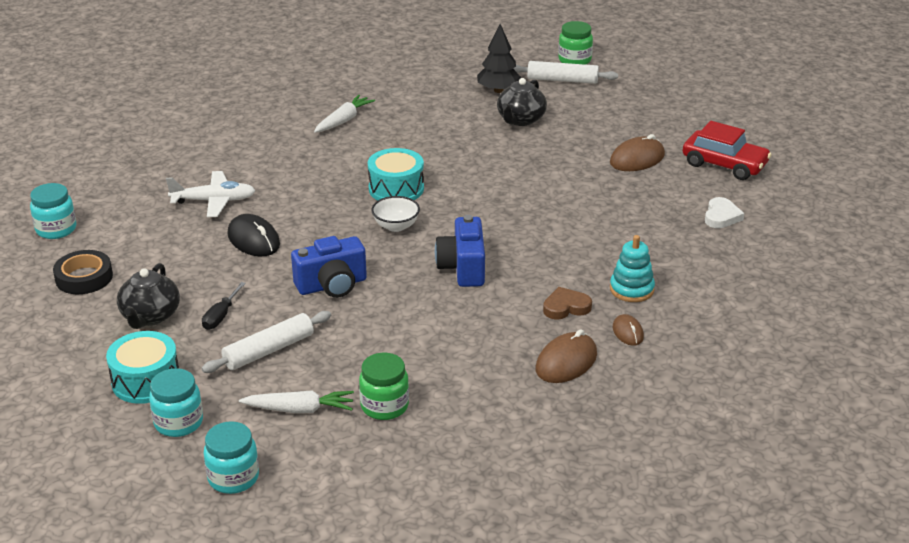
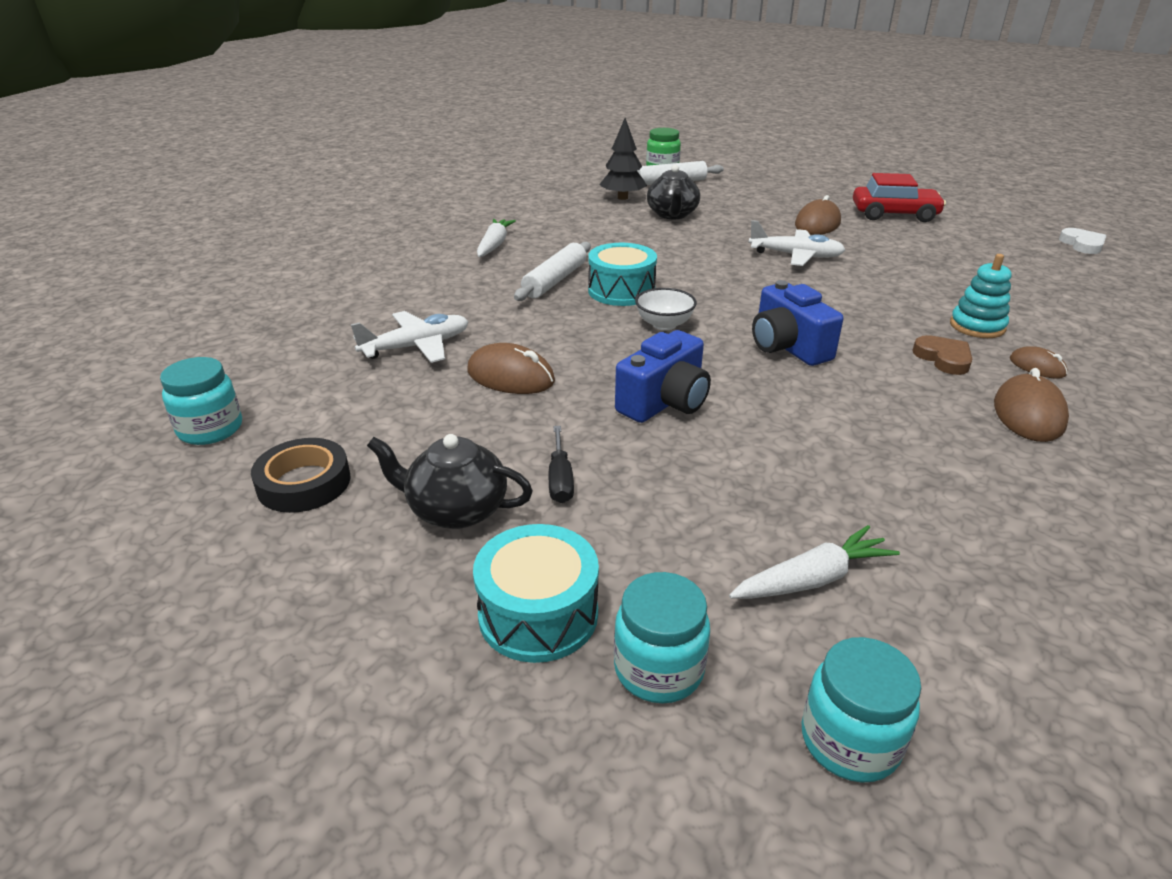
camera: 25 degrees left, 0 degrees up
(150, 316) = (456, 510): black teapot -> black teapot turned 120 degrees clockwise
(253, 240) = (510, 376): black mouse -> brown mouse
(269, 350) = (675, 506): white rolling pin -> white rolling pin (555, 280)
(384, 406) = (913, 534): green jar -> none
(566, 307) = (943, 358): brown heart -> brown heart turned 105 degrees clockwise
(574, 188) = (796, 256): none -> white plane
(721, 216) = (954, 250): white heart -> white heart (1082, 244)

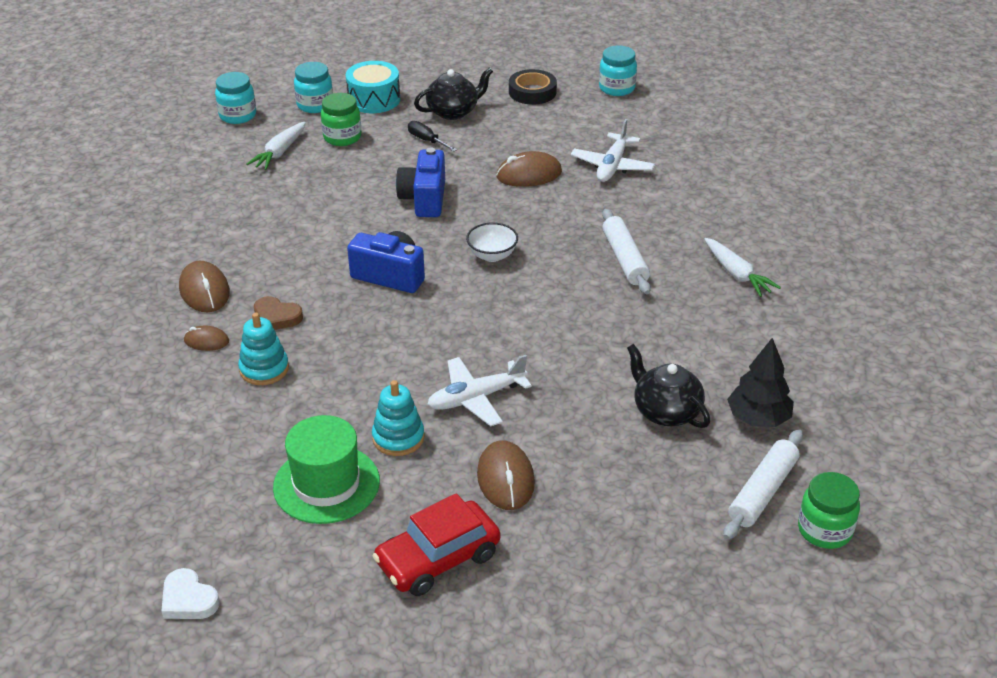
camera: 140 degrees right, 5 degrees up
(621, 291) = (563, 273): turquoise drum -> none
(678, 554) = (342, 137): none -> green jar
(878, 258) = (398, 438): none -> turquoise stacking toy
(953, 256) = (326, 484): none -> green hat

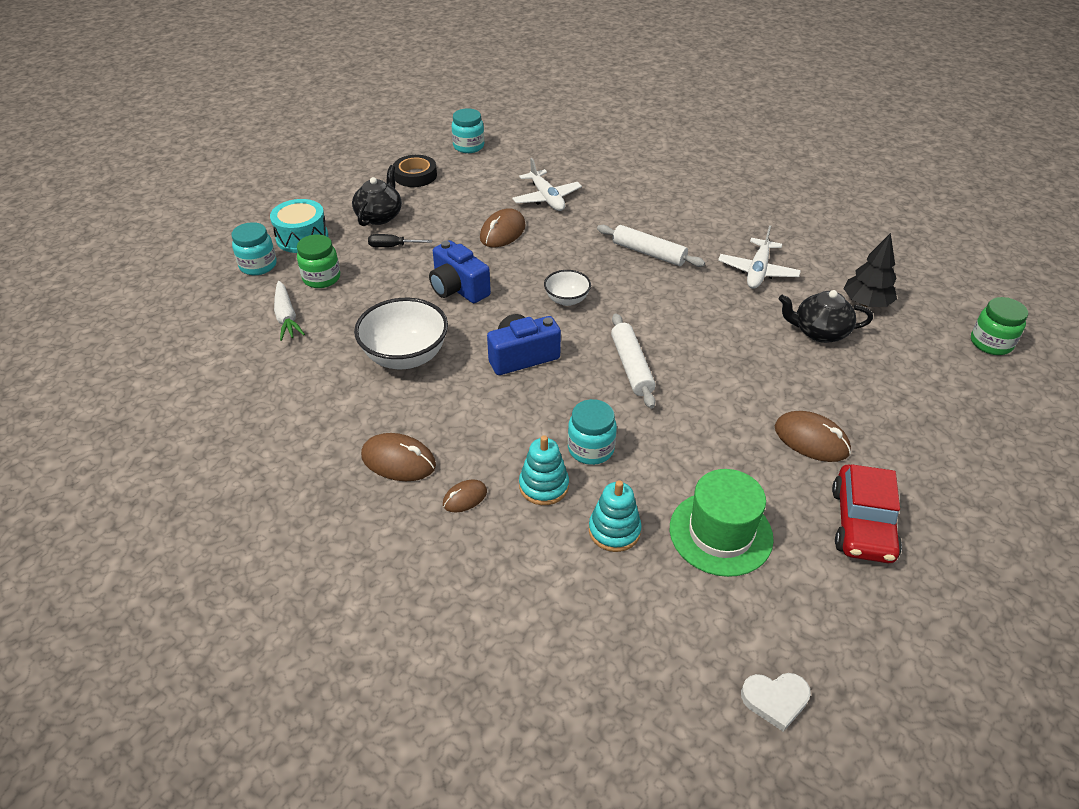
camera: 45 degrees left, 5 degrees up
(238, 115) = (200, 308): turquoise jar -> turquoise jar (591, 449)
(276, 317) = (489, 441): brown heart -> none
(312, 226) = (405, 356): none -> white bowl
(398, 438) = (710, 464): turquoise stacking toy -> turquoise stacking toy (614, 531)
(476, 398) = (711, 401): white plane -> white plane (757, 271)
(737, 274) = (721, 225): white carrot -> none
(763, 492) = (934, 343): white rolling pin -> white rolling pin (631, 366)

